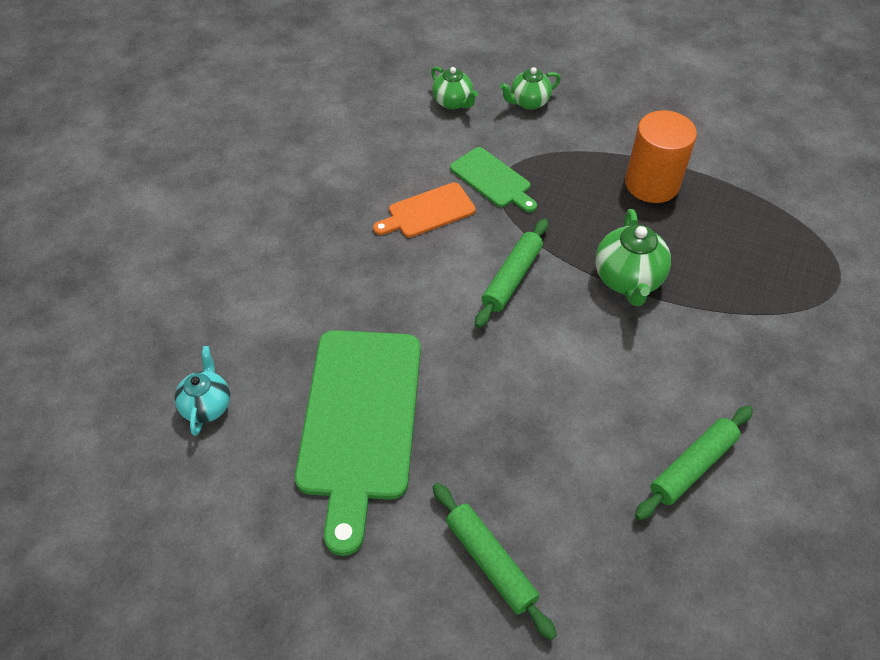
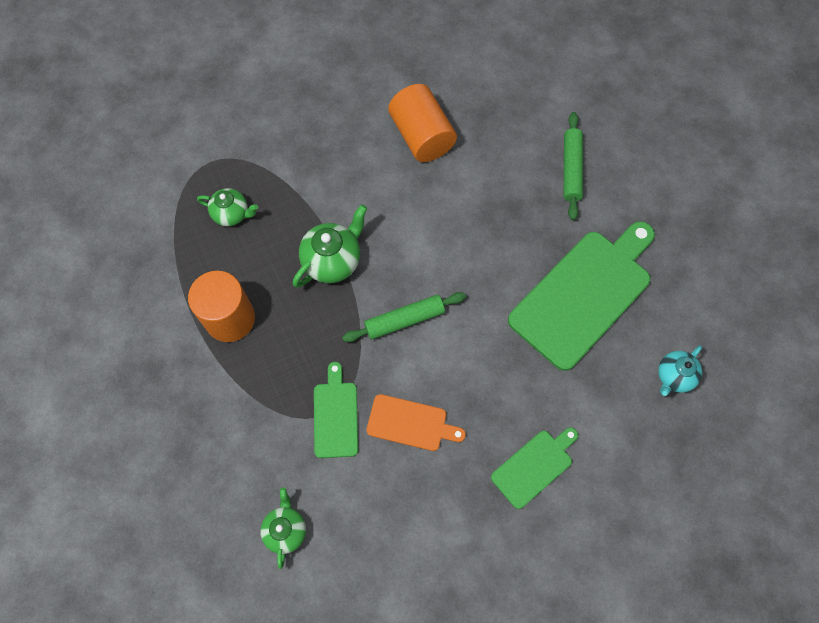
camera: 140 degrees left, 15 degrees up
(295, 248) = (534, 466): none -> green cutting board
(528, 102) = (226, 476): green teapot -> green teapot (232, 214)
(692, 466) = (421, 136): green rolling pin -> orange cylinder

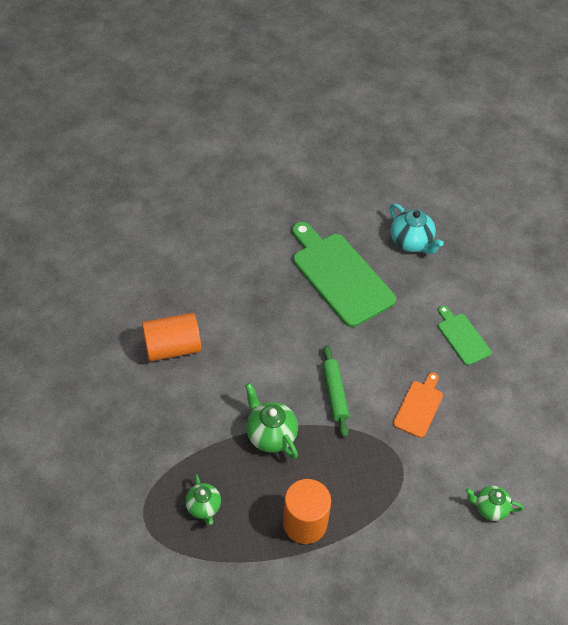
camera: 80 degrees left, 15 degrees down
(232, 214) = (204, 507): green teapot -> green teapot turned 135 degrees clockwise
(335, 415) = (404, 457): green cutting board -> none
(571, 169) = (235, 257): green rolling pin -> none
(674, 376) = (411, 242): turquoise teapot -> turquoise teapot, size x1.52

